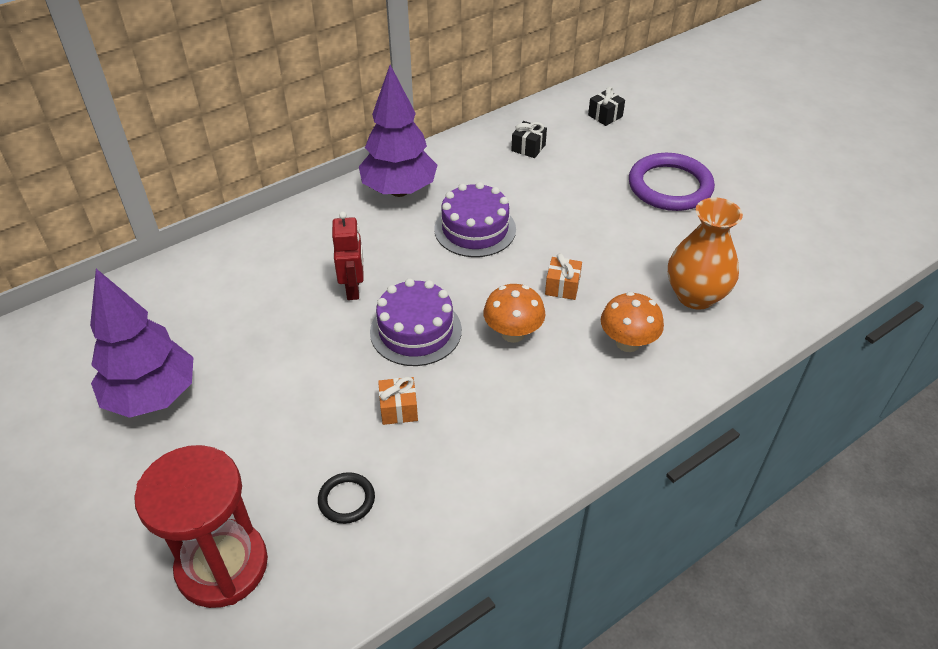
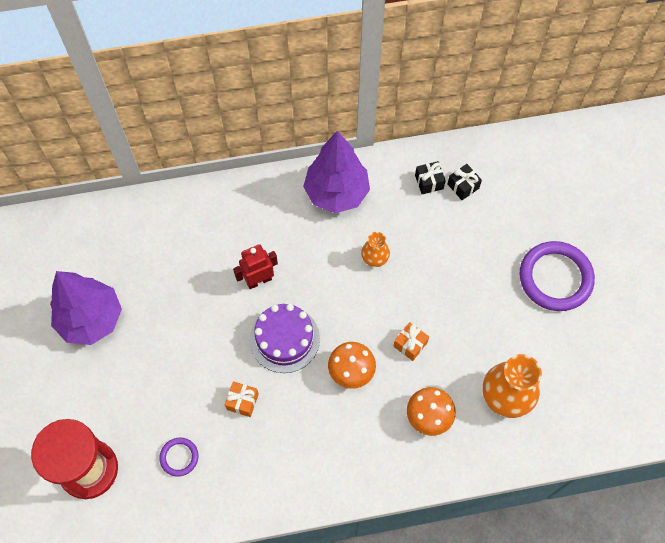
camera: 25 degrees right, 20 degrees up
(346, 500) = (179, 457): black ring -> purple ring
(353, 289) = (259, 280): red robot -> red robot turned 135 degrees counterclockwise
(475, 229) = (374, 259): purple cake -> orange vase
(605, 116) = (549, 174): black gift -> black gift (429, 182)

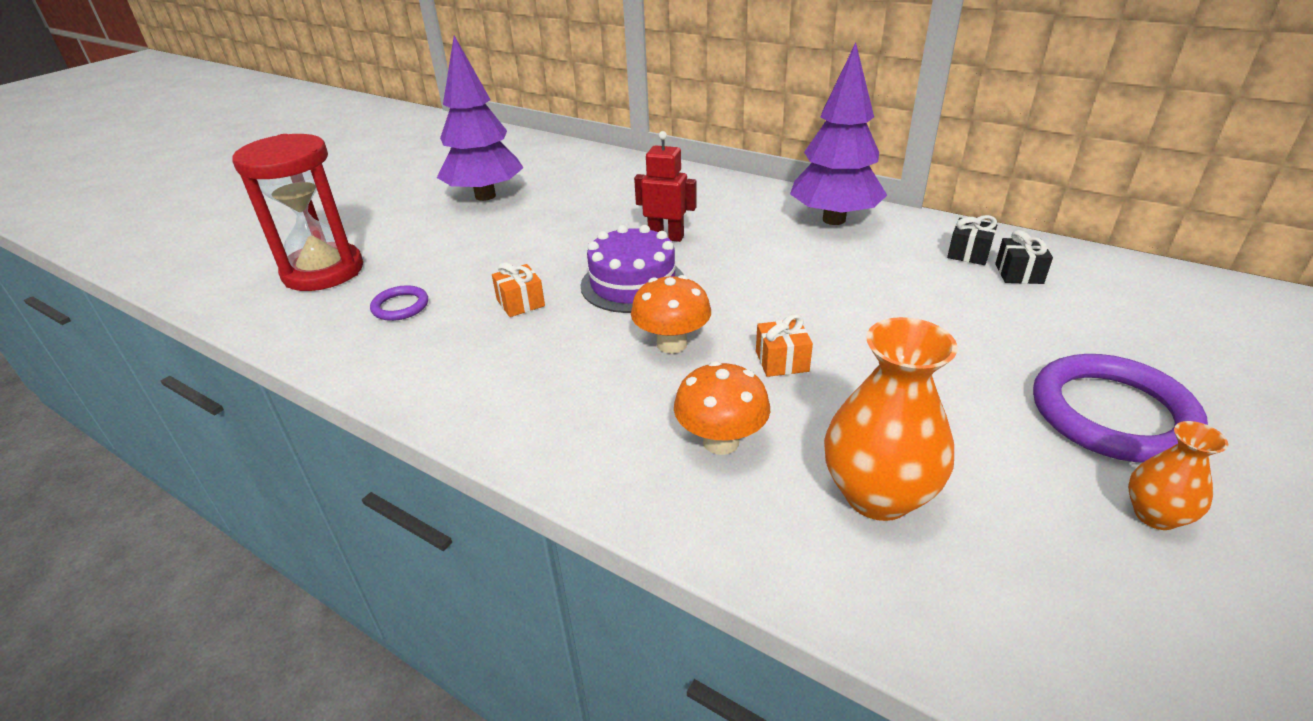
camera: 45 degrees right, 30 degrees down
(374, 259) = (822, 277): orange vase -> orange vase (1155, 515)

